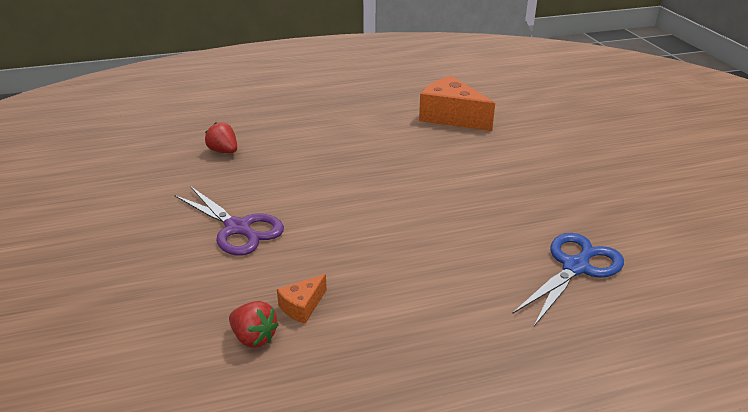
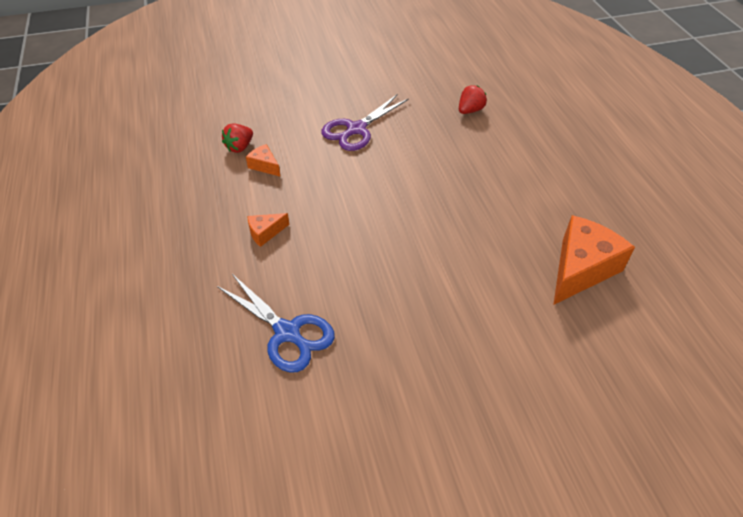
camera: 90 degrees right, 15 degrees up
(434, 295) = (265, 233): none -> orange cheese

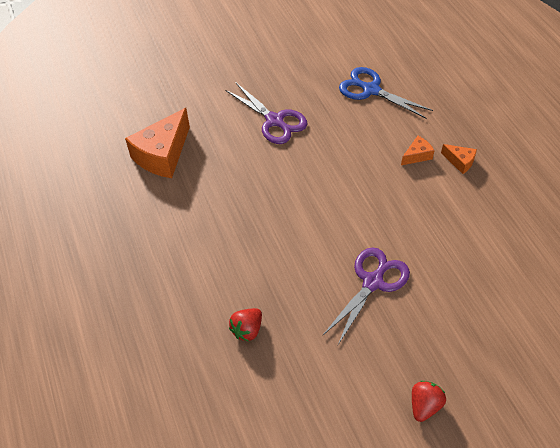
camera: 175 degrees right, 5 degrees up
(240, 147) = (485, 242): red strawberry -> red strawberry (424, 405)
(264, 166) = (449, 222): orange cheese -> orange cheese (460, 162)
(434, 299) = (274, 121): none -> purple scissors

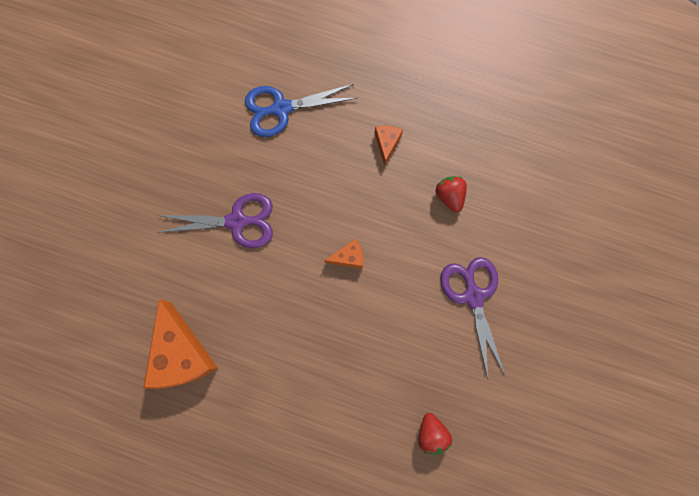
camera: 50 degrees left, 25 degrees up
(424, 405) = (602, 357): red strawberry -> red strawberry (449, 196)
(460, 162) = (424, 117): orange cheese -> orange cheese (348, 257)

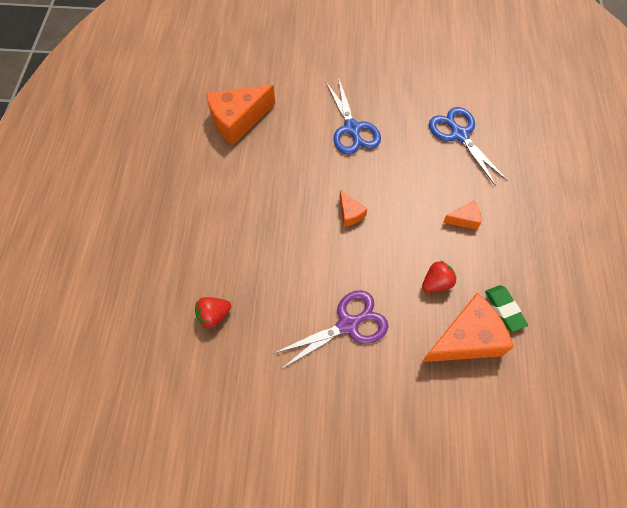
camera: 75 degrees right, 15 degrees down
(237, 221) = (352, 128): purple scissors -> blue scissors
(491, 143) = (504, 309): none -> green eraser
(512, 189) = (466, 339): none -> orange cheese

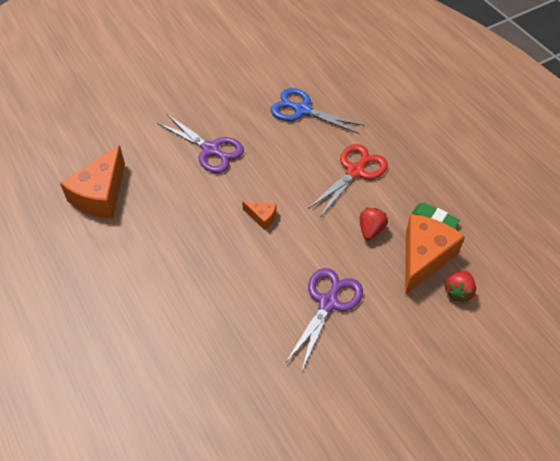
camera: 35 degrees left, 10 degrees down
(214, 315) = (209, 366): red strawberry -> red strawberry (458, 292)
(352, 128) = (210, 149): blue scissors -> purple scissors
(464, 219) = (355, 171): orange cheese -> red scissors

